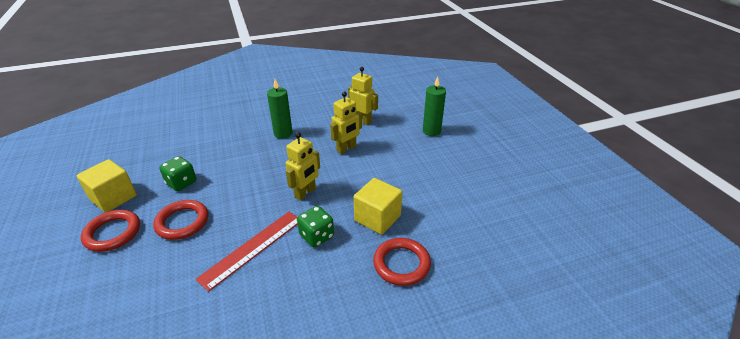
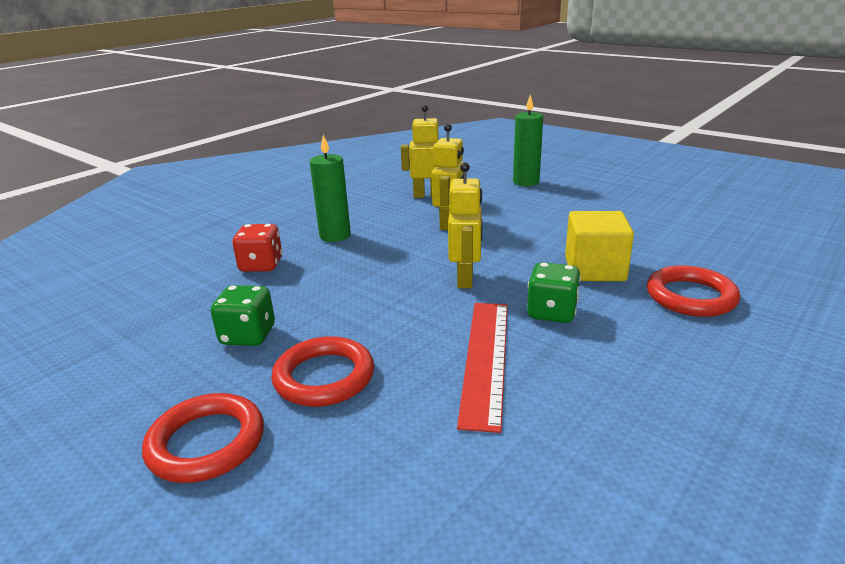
camera: 30 degrees left, 10 degrees down
(113, 198) = (135, 399): yellow cube -> none
(231, 140) = (261, 265): none -> red dice

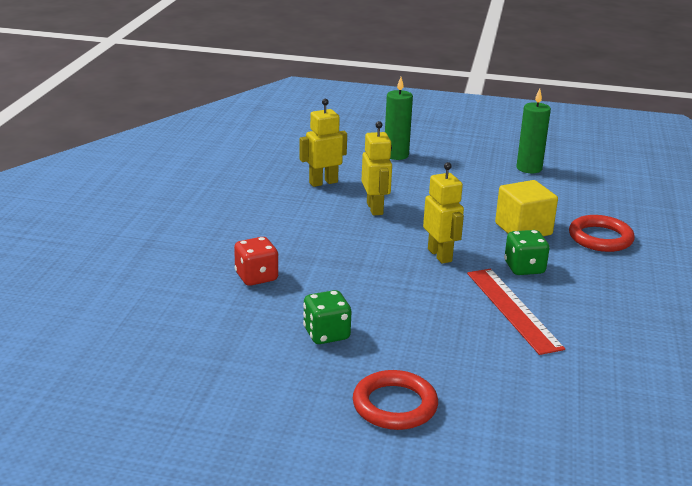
camera: 30 degrees left, 0 degrees up
(324, 377) = (420, 347): red ring -> none
(335, 236) = (287, 237): green candle -> green candle (529, 168)

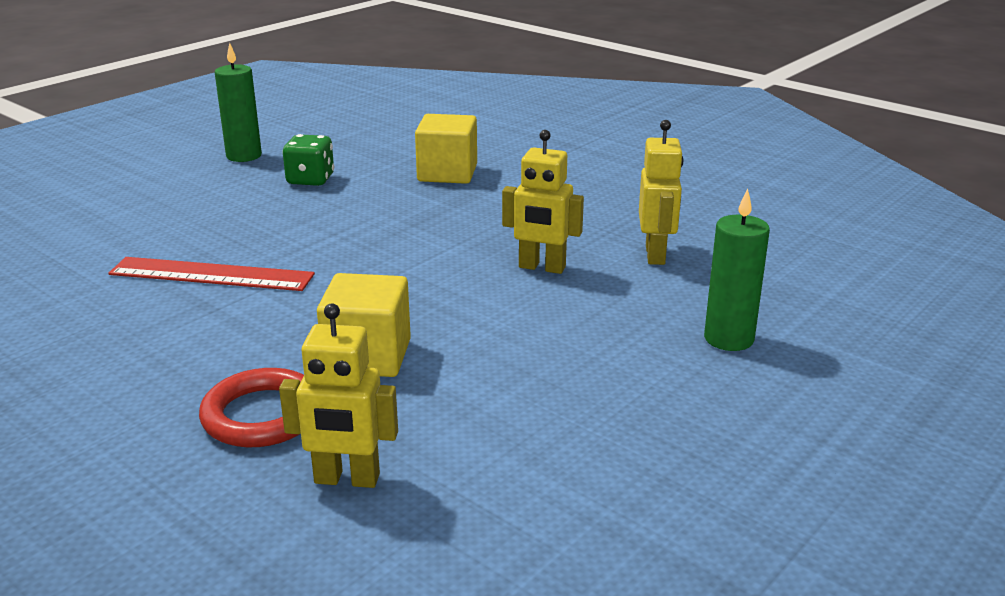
camera: 120 degrees right, 0 degrees up
(256, 277) = (447, 173): red dice -> yellow cube
(395, 405) = (178, 180): red ring -> none
(440, 255) = (374, 272): yellow robot -> yellow robot (346, 479)
(524, 268) = (275, 315): green dice -> none
(529, 168) = (578, 463): green candle -> green candle (244, 156)

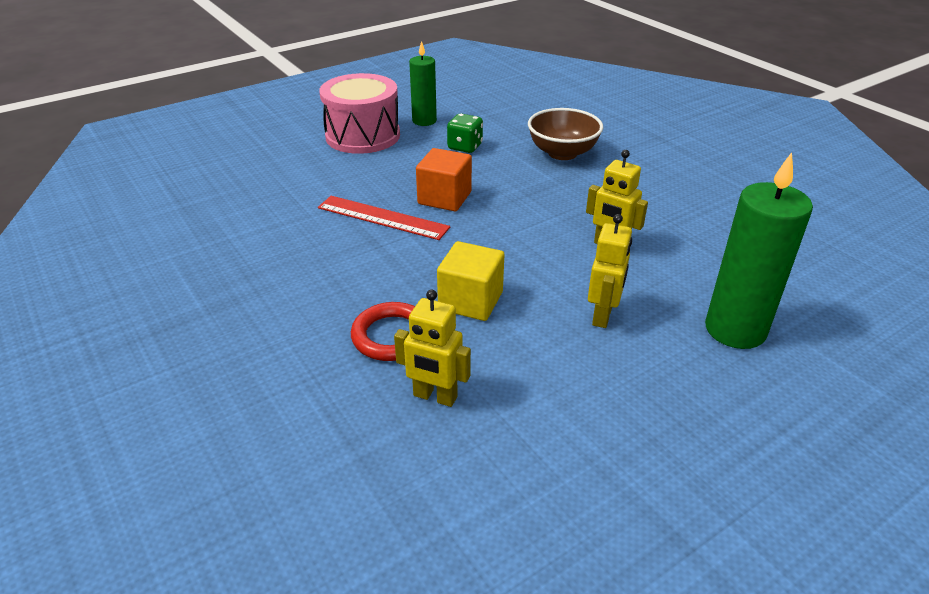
camera: 15 degrees right, 10 degrees up
(157, 182) = (363, 136): none -> pink drum
(297, 241) = (444, 198): none -> orange cube
(447, 173) = (562, 153): yellow cube -> brown bowl
(656, 255) = (699, 246): yellow robot -> yellow robot (603, 316)
(728, 339) = (735, 329): green candle -> green candle, size x1.62

